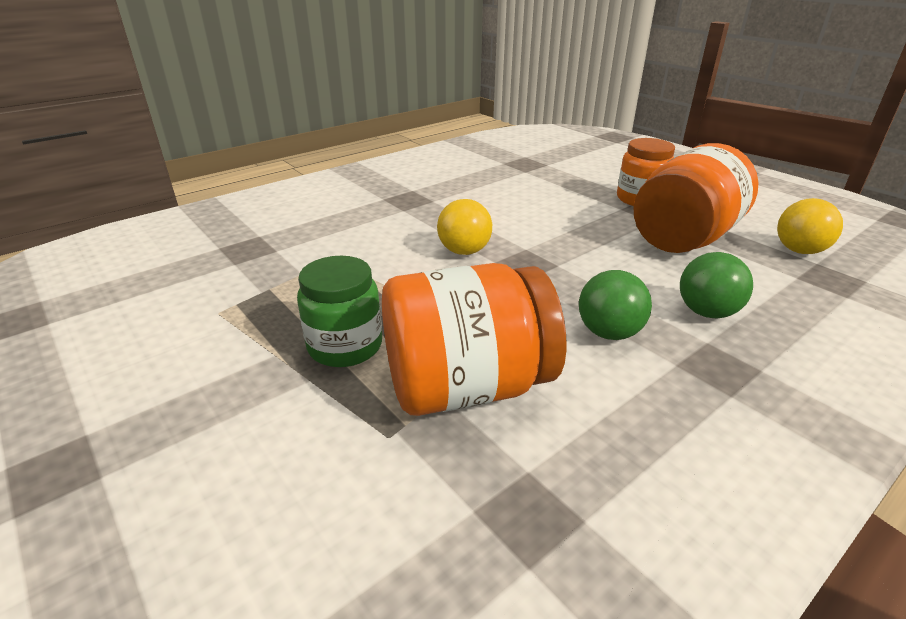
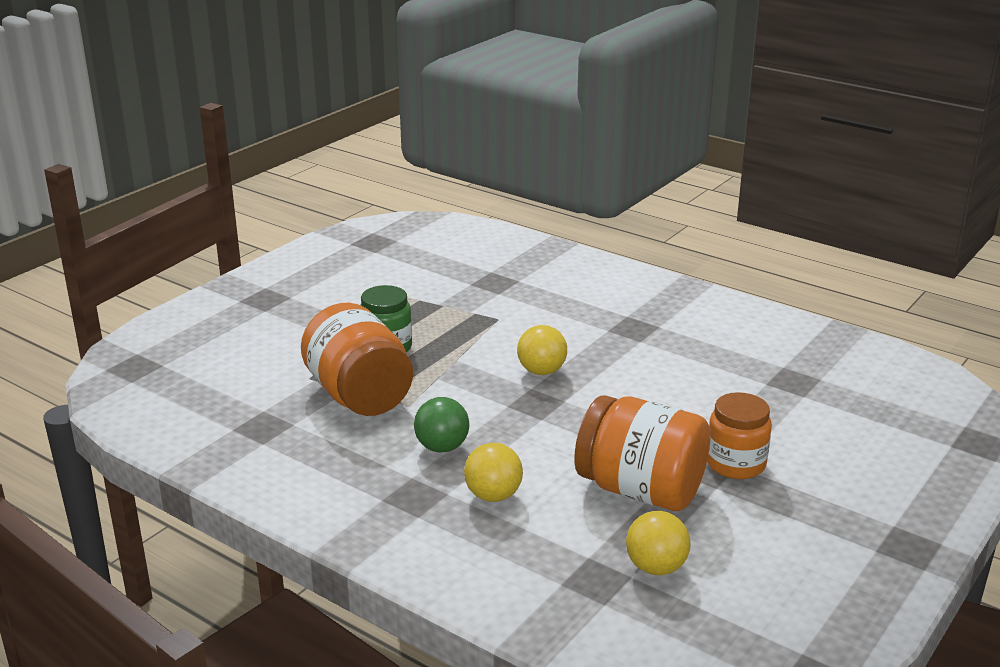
camera: 75 degrees right, 5 degrees down
(706, 312) = (493, 495): green ball -> yellow ball

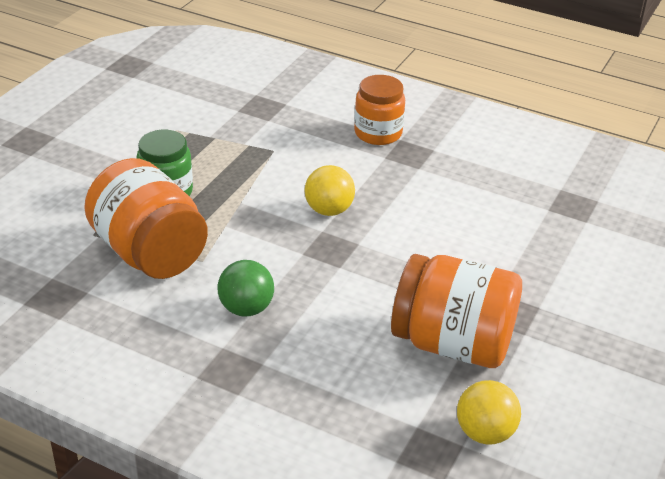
camera: 10 degrees left, 10 degrees up
(493, 495) = (309, 362): yellow ball -> none
(735, 464) = (537, 305): orange jar -> orange jar (378, 133)

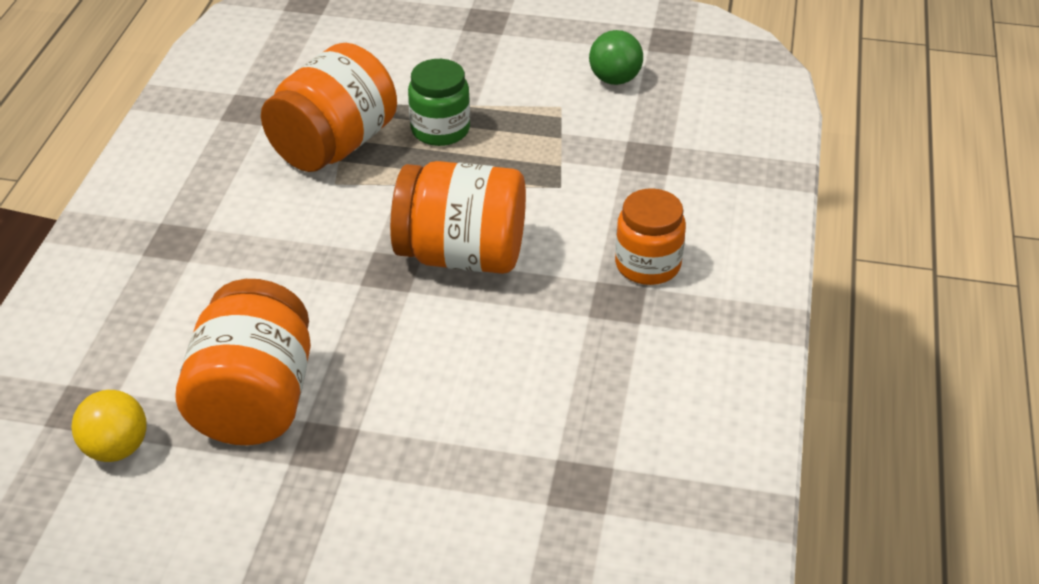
camera: 75 degrees right, 5 degrees up
(246, 308) = (268, 230): green ball -> green ball (614, 79)
(329, 210) = (462, 255): yellow ball -> orange jar

